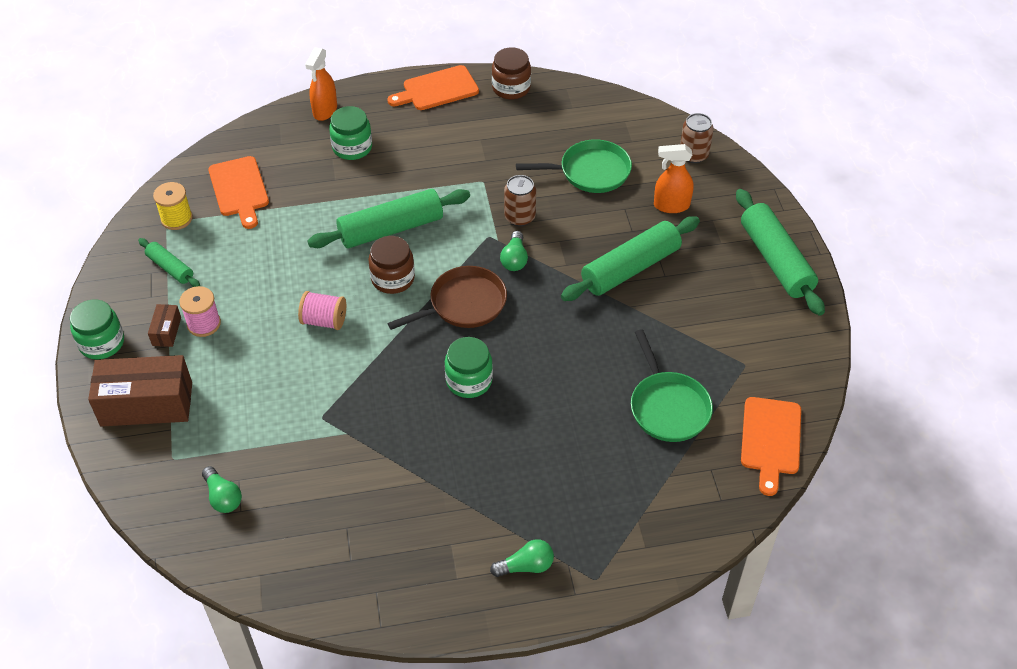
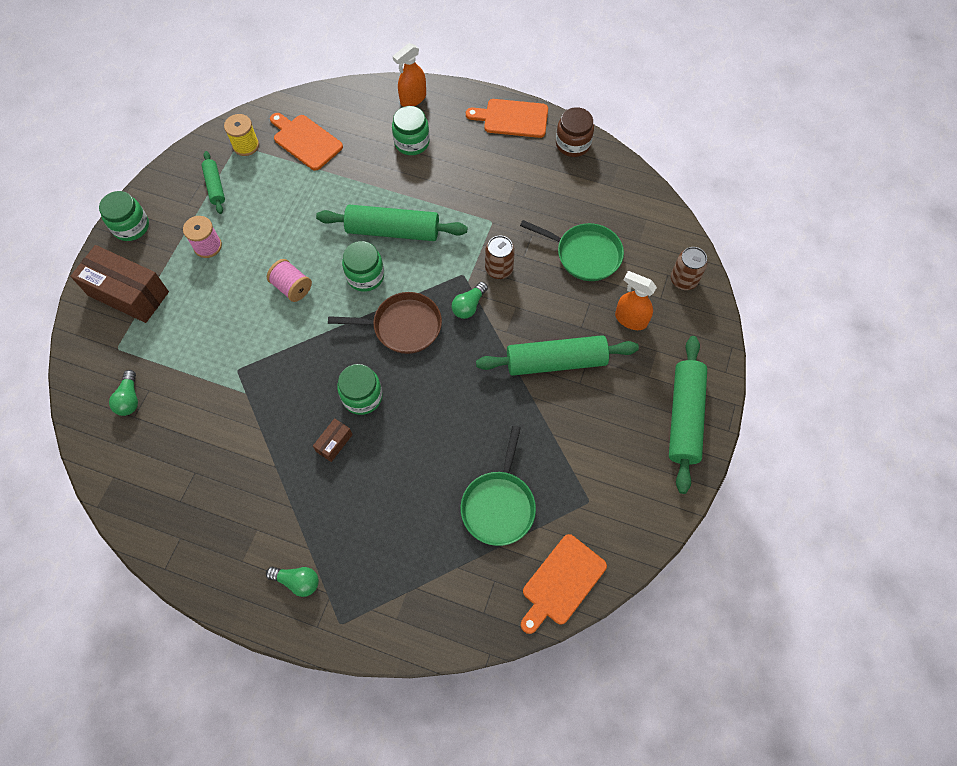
camera: 30 degrees right, 15 degrees up
(166, 331) = (179, 239): brown box -> brown box (334, 443)
(239, 189) = (305, 141): orange cutting board -> orange cutting board turned 120 degrees clockwise
(393, 278) = (365, 276): brown jar -> green jar

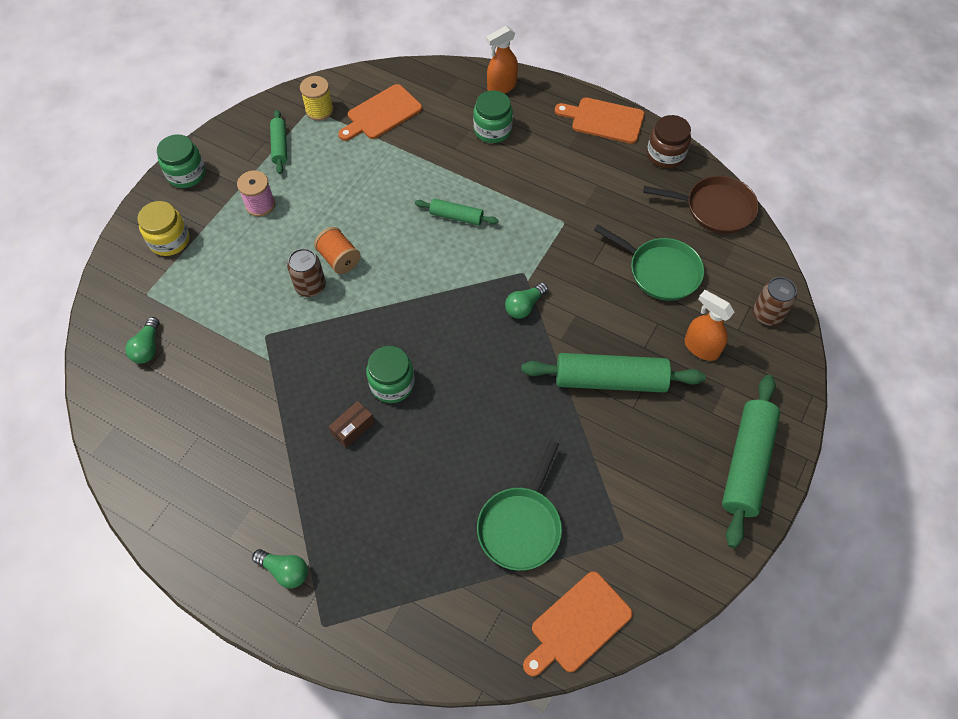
camera: 10 degrees right, 5 degrees down
(128, 293) = (169, 240): brown box -> yellow jar
(292, 287) = (339, 259): pink spool -> orange spool
(305, 141) = (382, 114): orange cutting board -> orange cutting board turned 90 degrees counterclockwise
(365, 276) = (418, 259): green jar -> none
(393, 230) = (456, 216): green rolling pin -> green rolling pin, size x0.53
(403, 326) = (449, 317): brown pan -> brown pan (715, 208)
(499, 269) = (563, 272): brown can -> brown can (310, 286)

